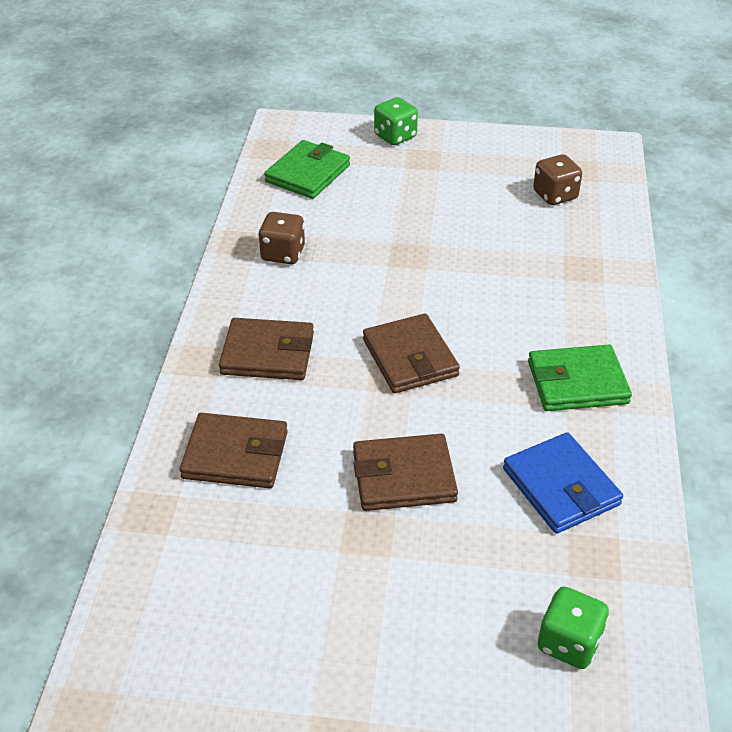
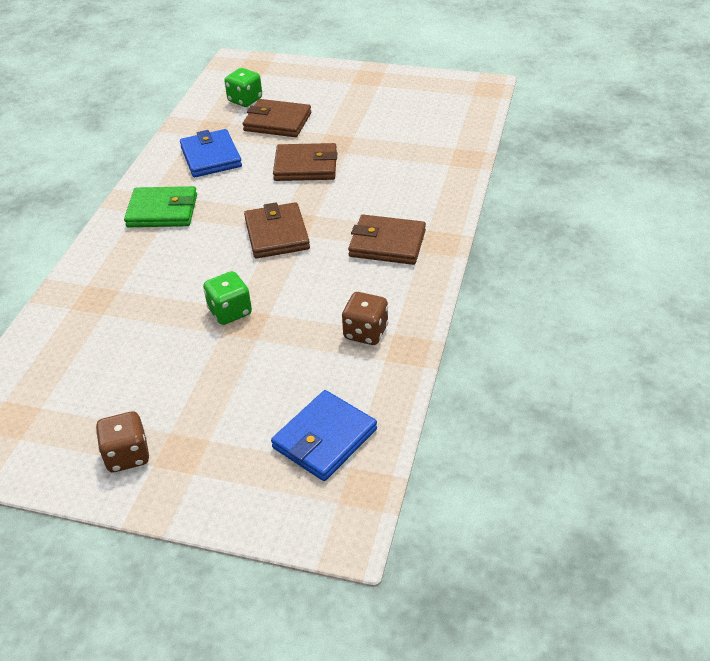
camera: 170 degrees left, 0 degrees up
(235, 455) = (413, 182): brown wallet -> brown wallet (277, 122)
(308, 173) = (324, 438): green wallet -> blue wallet
(395, 136) = (200, 496): green dice -> green dice (230, 312)
(555, 195) = (64, 383): brown dice -> brown dice (127, 455)

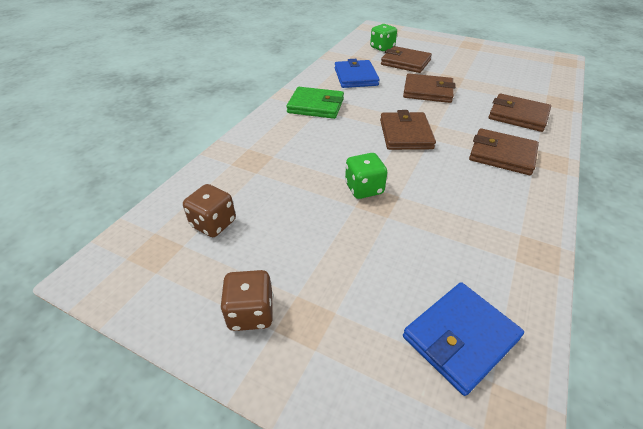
camera: 10 degrees right, 0 degrees up
(365, 332) = (492, 229): brown dice -> brown dice (213, 224)
(413, 186) = (518, 115): none -> brown wallet

